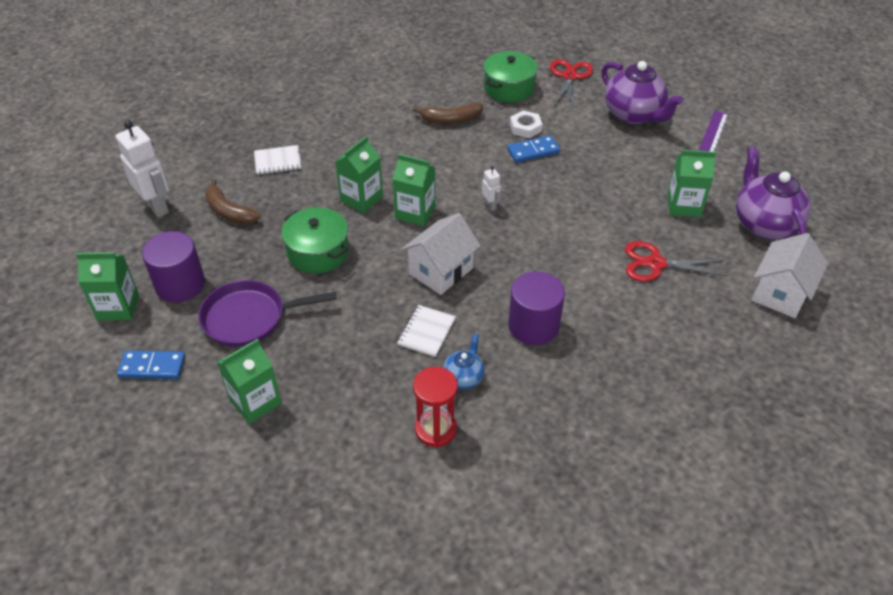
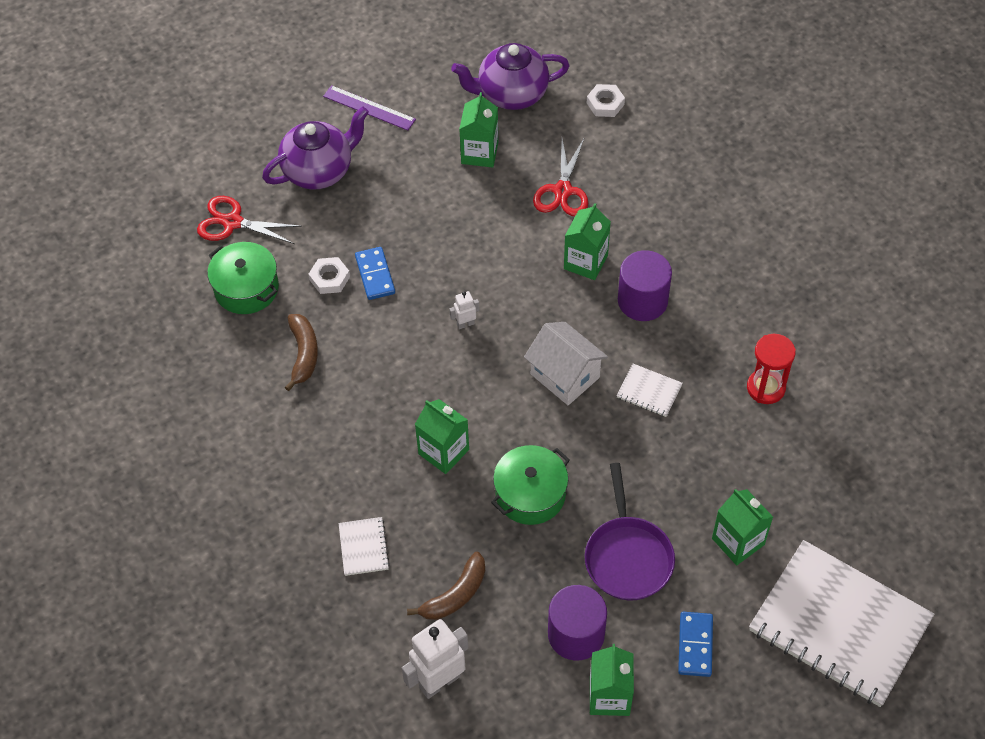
camera: 85 degrees left, 10 degrees up
(149, 488) = (839, 625): none -> white notebook
(415, 212) = (471, 397): green carton -> green carton (585, 262)
(464, 377) = (706, 362): blue teapot -> none
(780, 293) = (605, 103): white house -> white nut

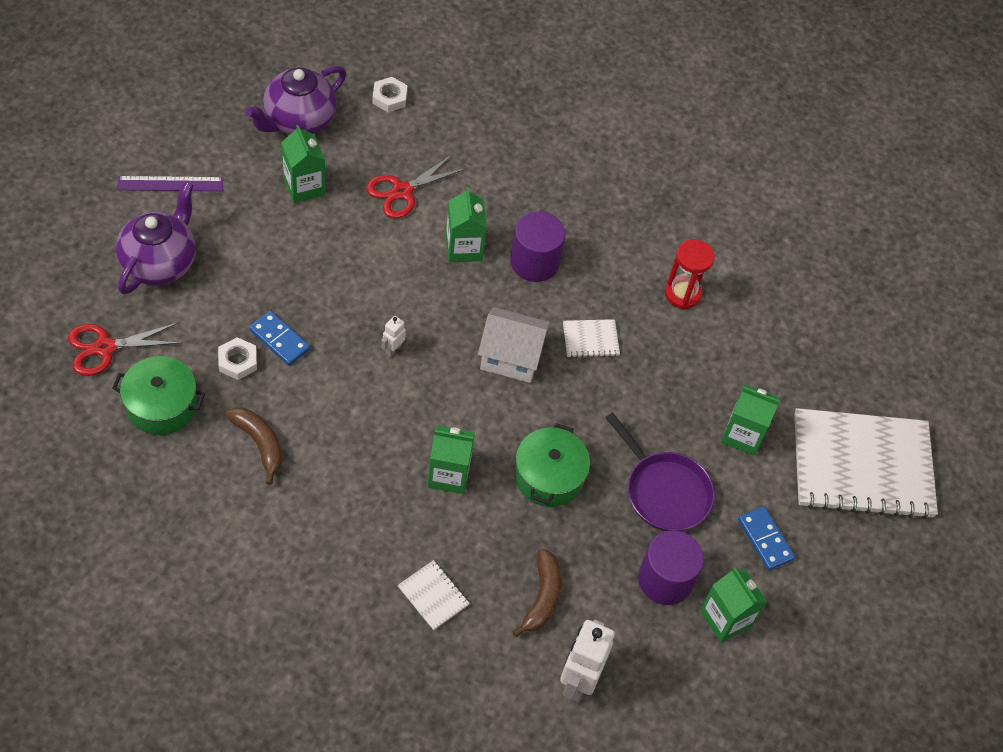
camera: 40 degrees left, 0 degrees up
(563, 191) = (402, 191): red scissors -> red scissors turned 75 degrees clockwise

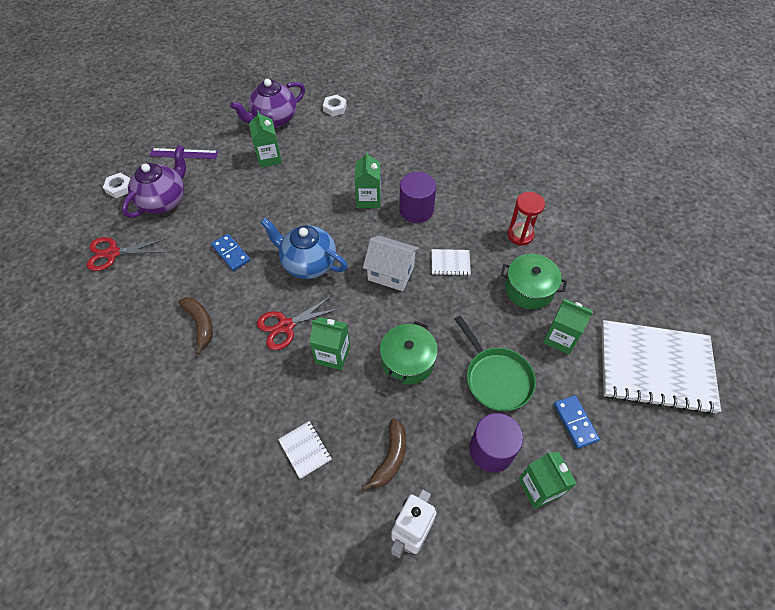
camera: 15 degrees right, 0 degrees up
(161, 405) = (139, 294): green pot -> green pot (529, 289)
(238, 361) = (199, 266): white nut -> white nut (119, 187)
(393, 349) = (308, 263): white robot -> blue teapot
(402, 191) = (333, 163): red scissors -> red scissors (286, 326)
(664, 491) = (496, 378): purple pan -> green pan

